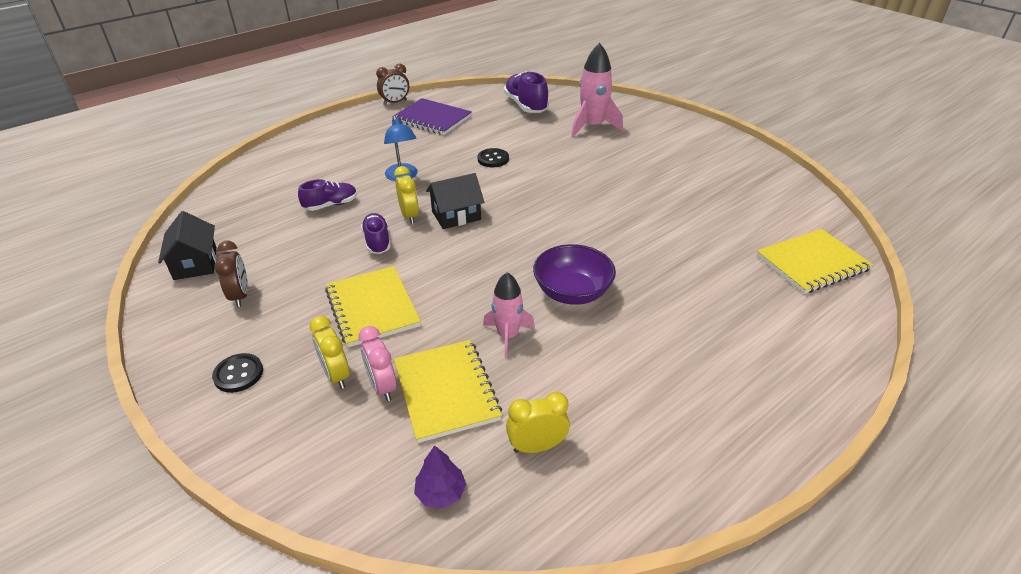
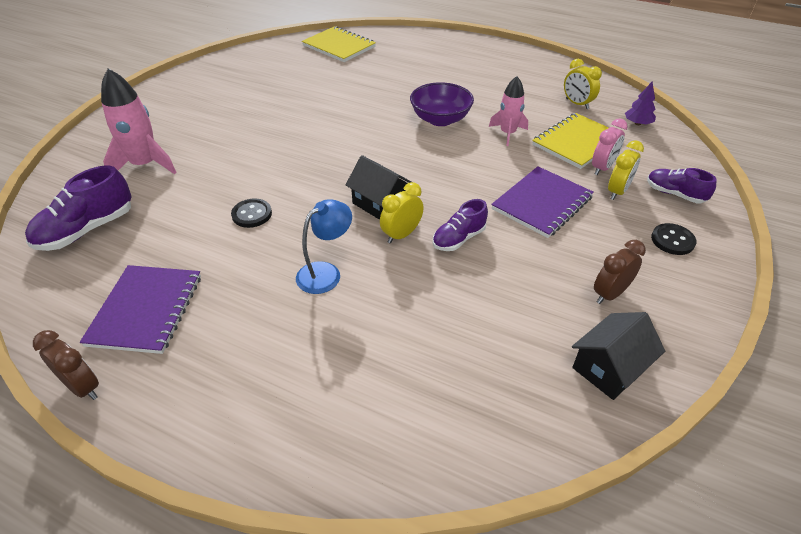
camera: 115 degrees left, 5 degrees up
(331, 205) = (422, 308): purple shoe -> purple shoe (674, 194)
(372, 307) = (541, 203): yellow notebook -> purple notebook

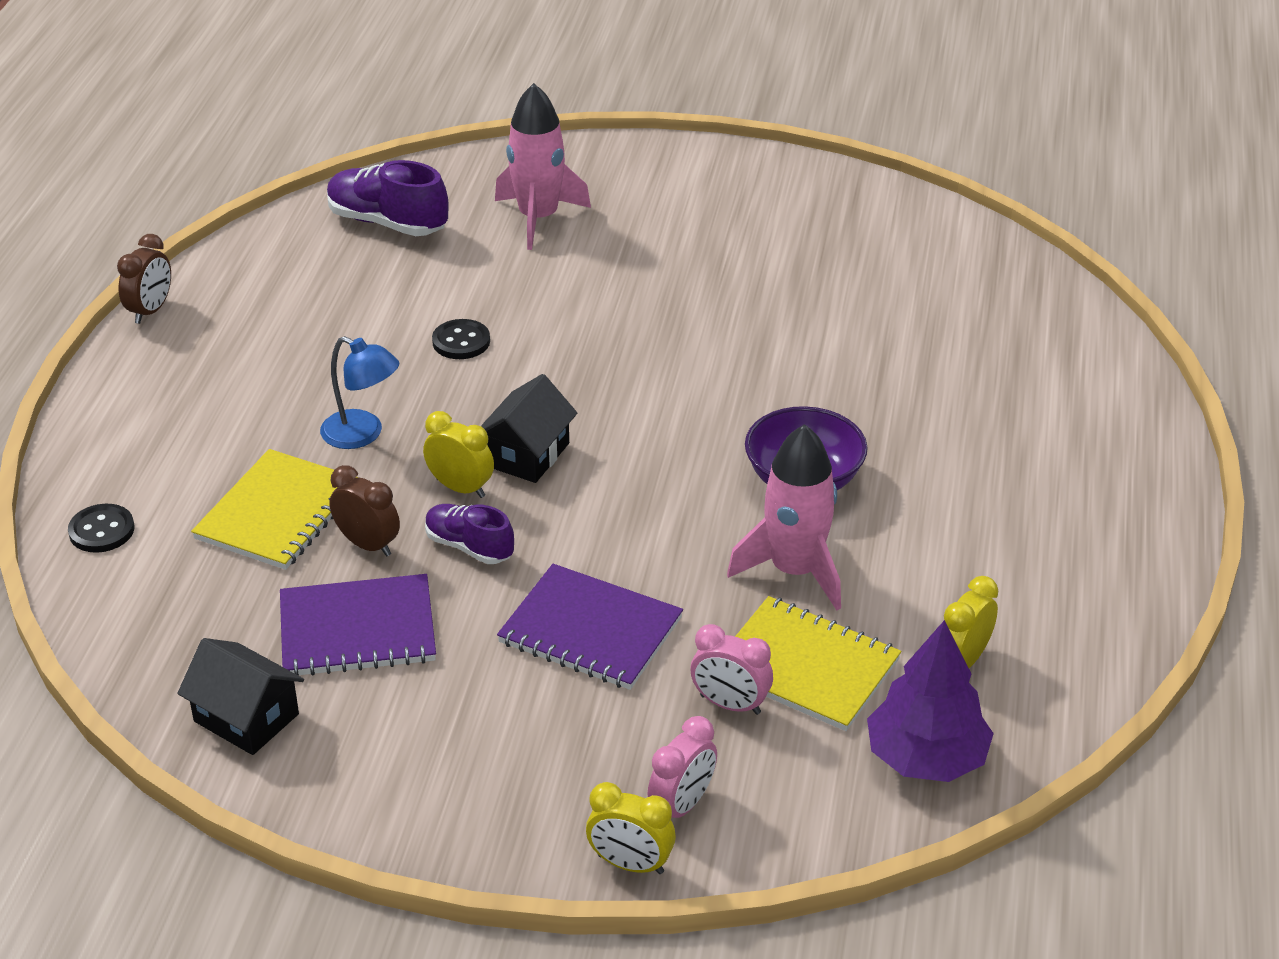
camera: 75 degrees right, 5 degrees down
(146, 310) = (264, 313): purple notebook -> purple notebook (357, 629)
(339, 46) = (1017, 305): yellow notebook -> yellow notebook (278, 513)
(507, 133) = (795, 570): pink rocket -> pink rocket, size x1.55
(609, 294) = (389, 717): brown clock -> brown clock (368, 545)
(617, 192) = (660, 726): yellow clock -> yellow clock (630, 864)
(637, 123) = (926, 758): purple tree -> purple tree, size x1.89
(672, 240) = (541, 796): black button -> black button (101, 530)
(674, 194) = (682, 805): purple shoe -> pink clock

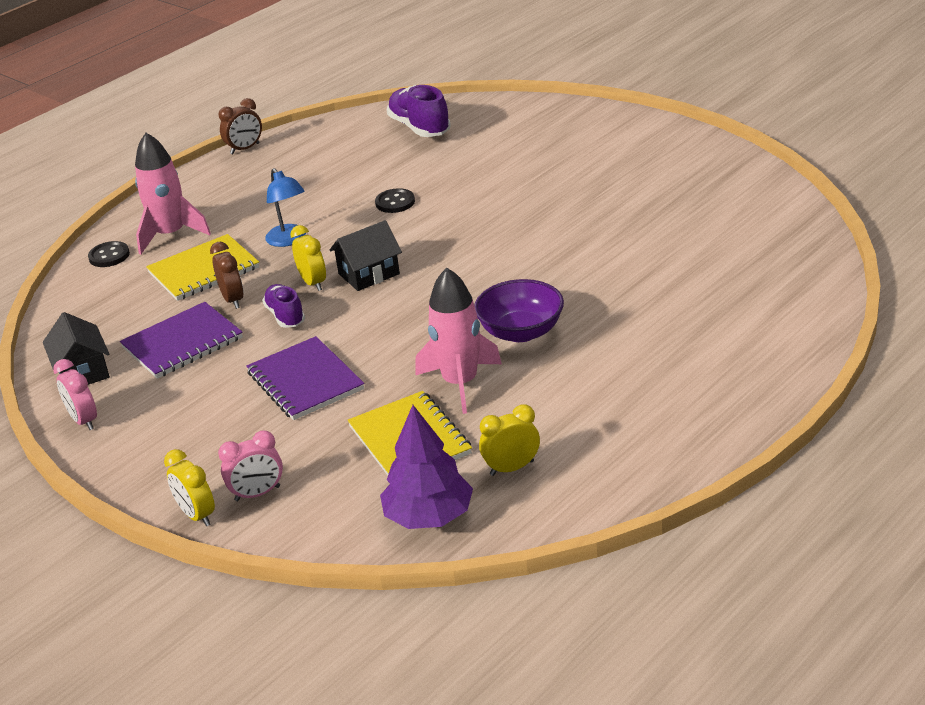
camera: 35 degrees right, 5 degrees down
(357, 629) = (182, 343): purple notebook -> purple notebook turned 60 degrees counterclockwise
(538, 218) = (511, 142): pink rocket -> pink rocket (170, 234)
(730, 704) = (342, 447): pink clock -> pink clock (84, 421)

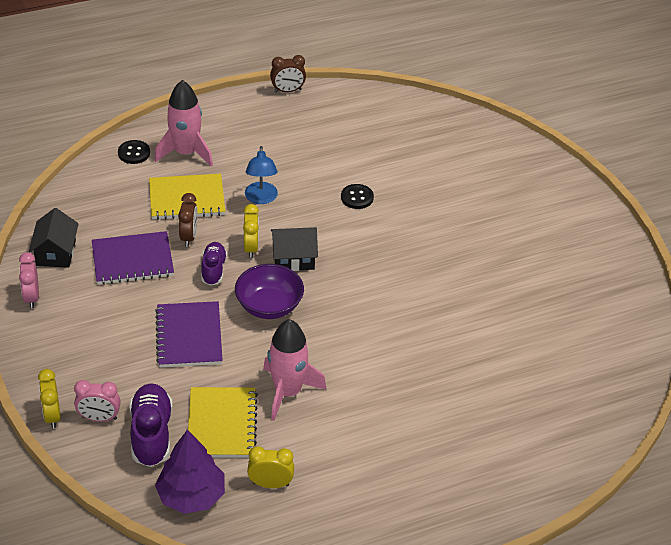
camera: 20 degrees right, 10 degrees up
(419, 128) = (425, 129): purple shoe -> purple shoe (151, 434)
(521, 332) = (359, 367): purple bowl -> purple bowl (269, 306)

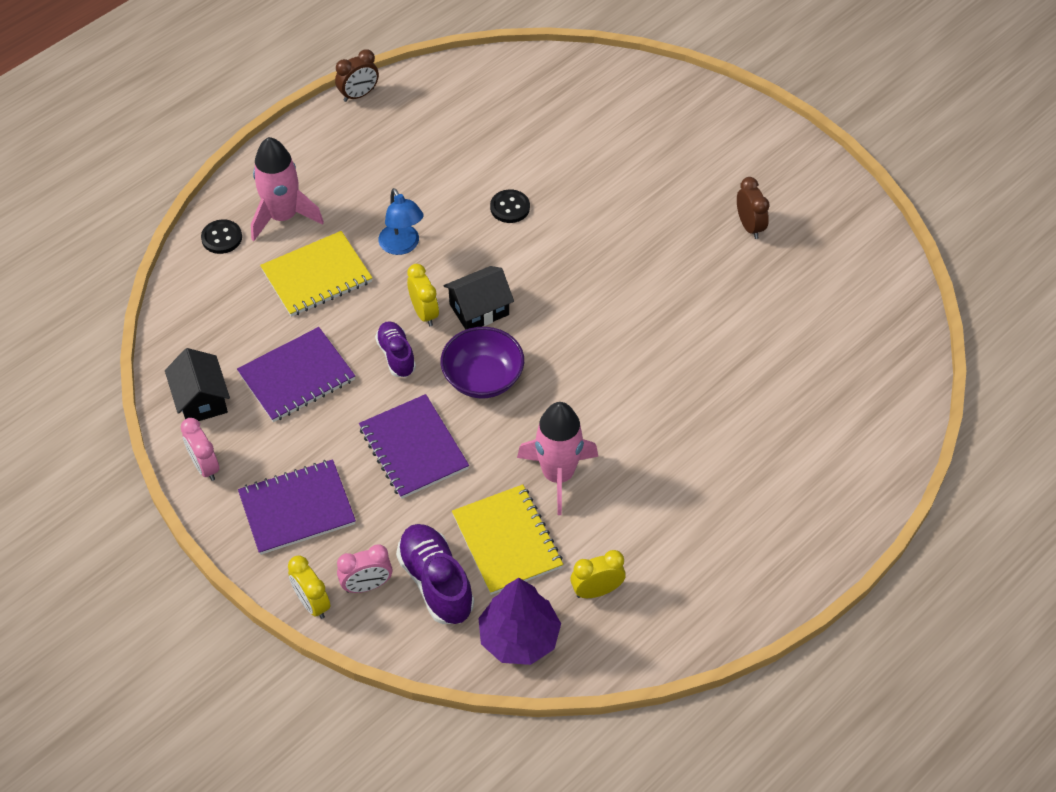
camera: 20 degrees left, 10 degrees up
(80, 348) = (297, 509): none -> purple notebook
(189, 237) = (345, 324): brown clock -> brown clock (749, 226)

